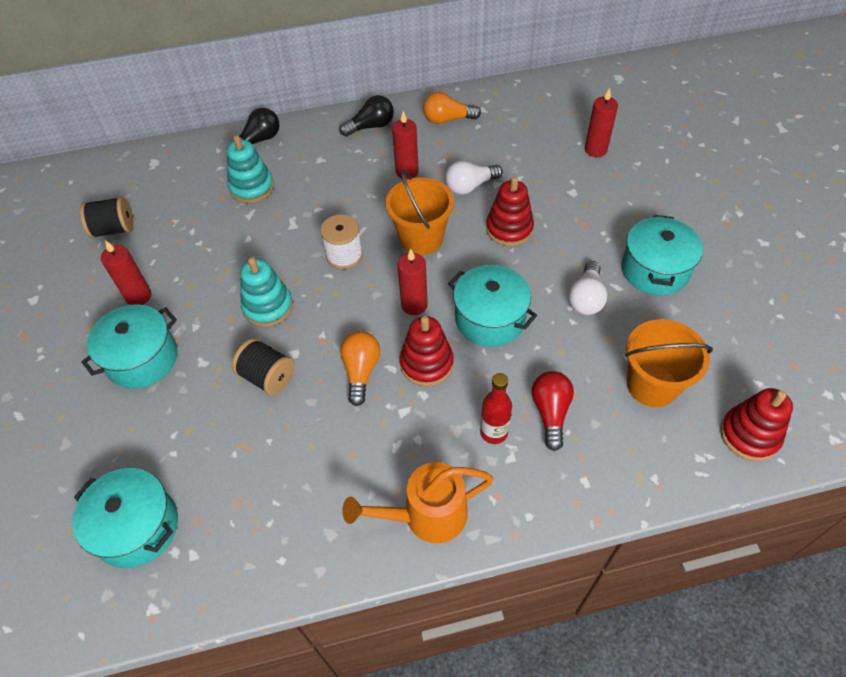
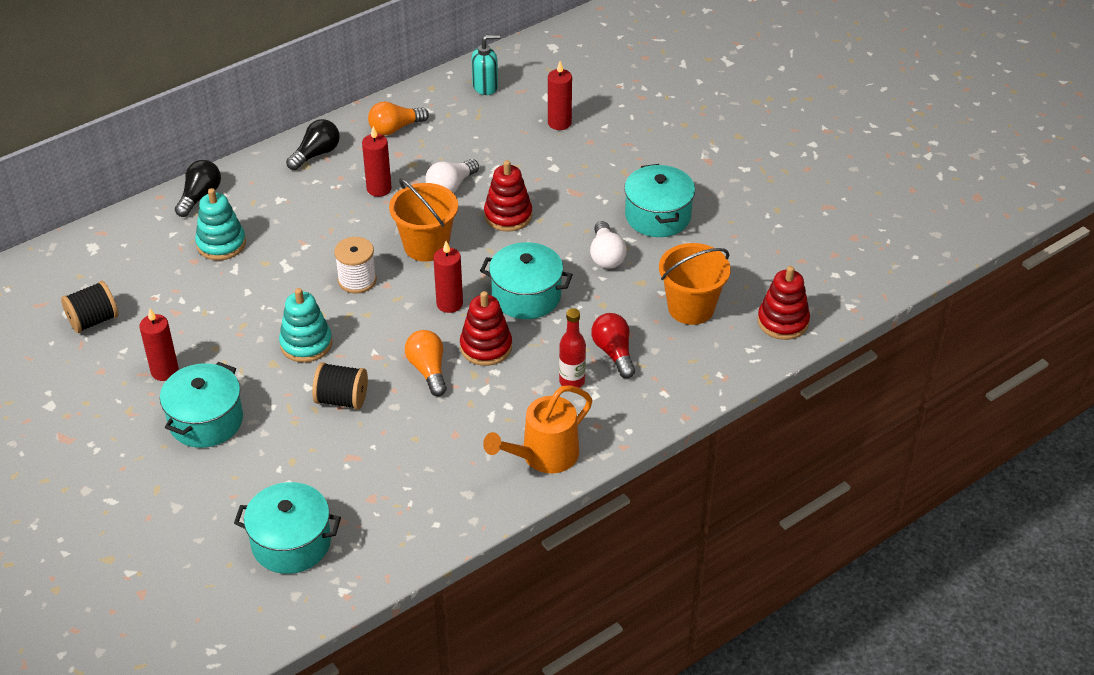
camera: 25 degrees left, 10 degrees down
(543, 100) = (485, 86): none -> turquoise soap dispenser

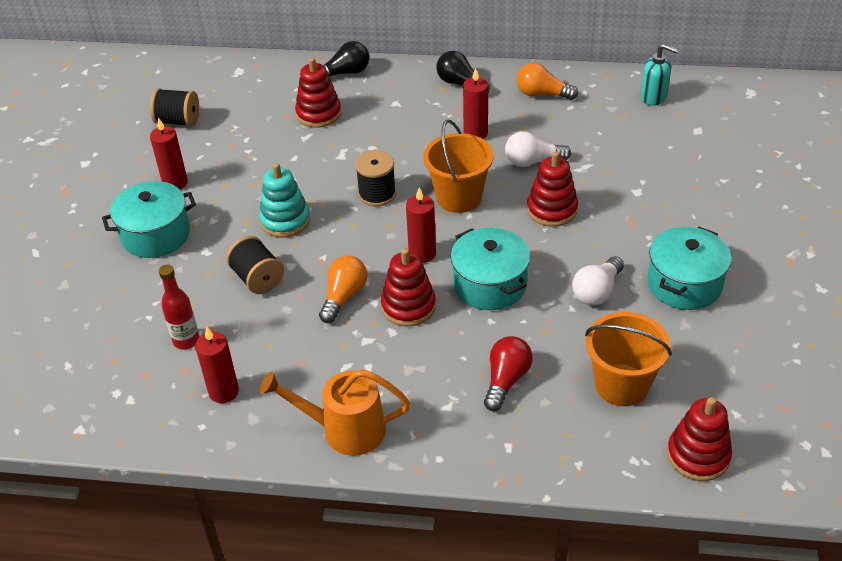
camera: 45 degrees right, 0 degrees up
(221, 244) = (318, 114): turquoise stacking toy -> red stacking toy
(291, 543) = (94, 365): turquoise pot -> none
(316, 154) = (460, 84): black light bulb -> black light bulb turned 135 degrees counterclockwise
(357, 280) = (377, 194): white spool -> black spool
(559, 123) = (684, 157): red candle -> red candle (223, 392)
(572, 381) = (442, 381): red bottle -> red bottle (186, 340)

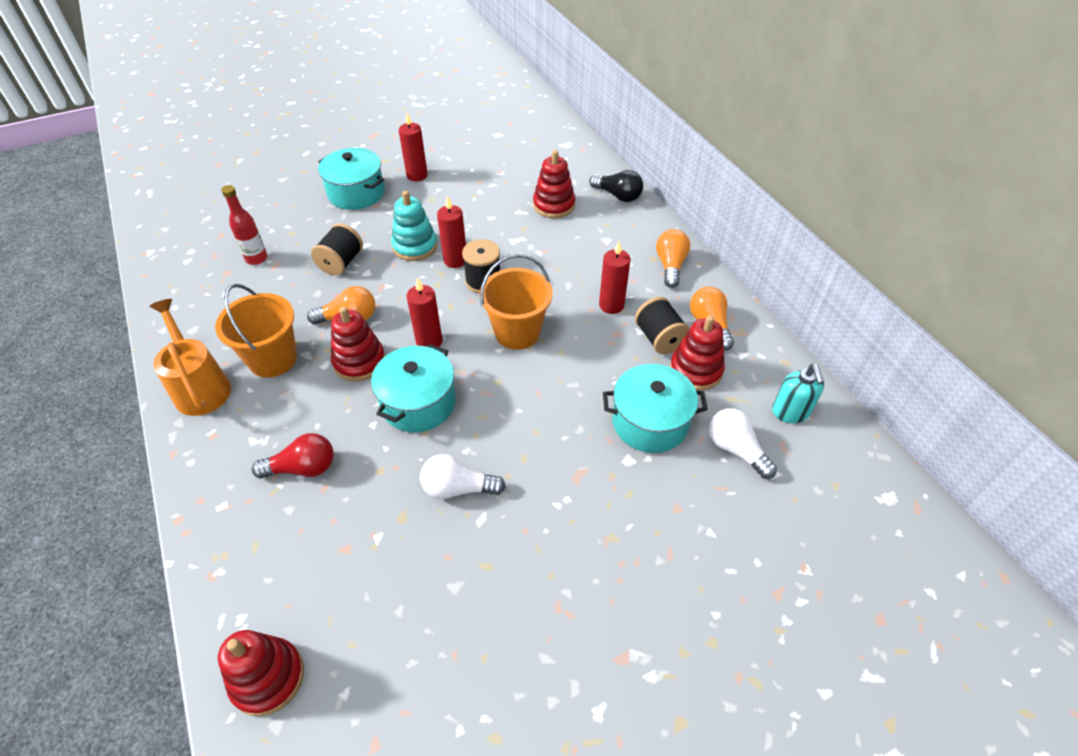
camera: 55 degrees right, 5 degrees up
(178, 121) = (484, 145): black spool -> black spool (659, 338)
(223, 392) = (213, 301): red candle -> red candle (455, 260)
(460, 84) = (670, 266): black light bulb -> orange light bulb
(532, 161) = (606, 360): white light bulb -> white light bulb (735, 449)
(552, 210) = (549, 404): red stacking toy -> red stacking toy (695, 370)
(621, 385) = (338, 564): orange bucket -> orange bucket (273, 359)
(684, 284) = (515, 561): turquoise pot -> turquoise pot (650, 422)

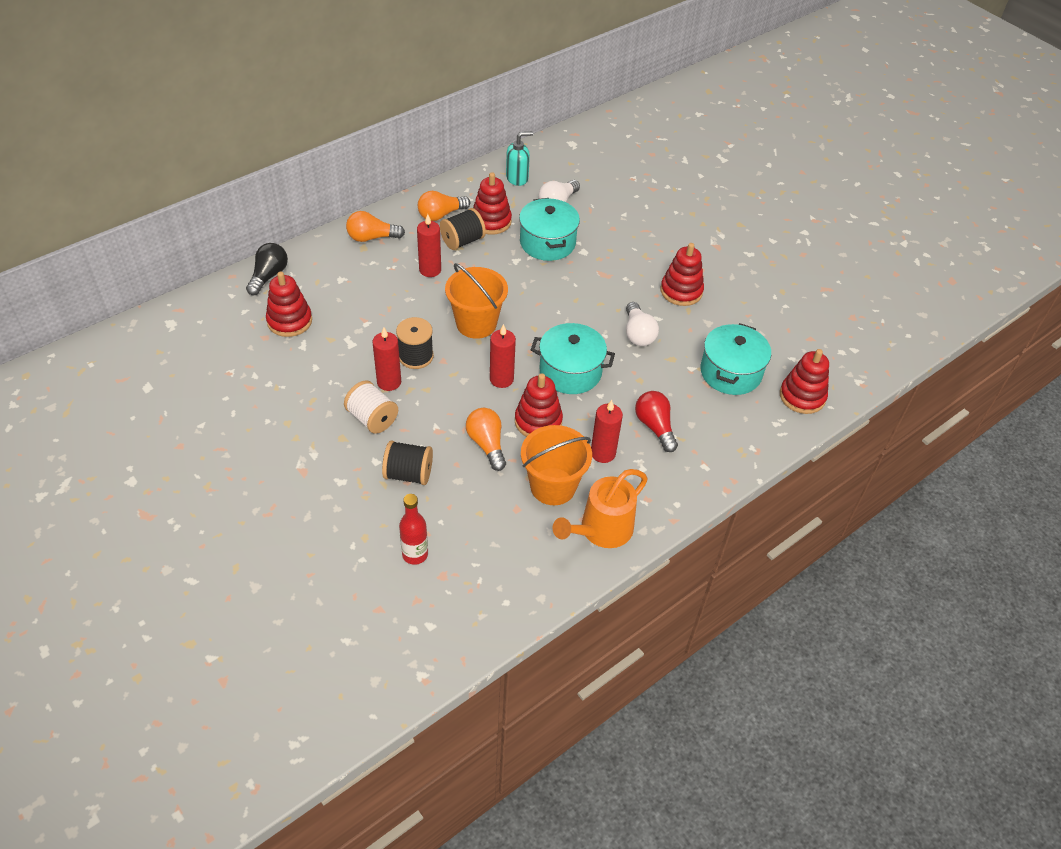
camera: 105 degrees left, 0 degrees up
(356, 193) = (281, 496): turquoise pot -> turquoise pot (730, 372)
(415, 246) = (372, 418): turquoise stacking toy -> white spool
(417, 175) = (240, 446): red candle -> red candle (603, 453)
(526, 567) = (681, 291): none -> red stacking toy

